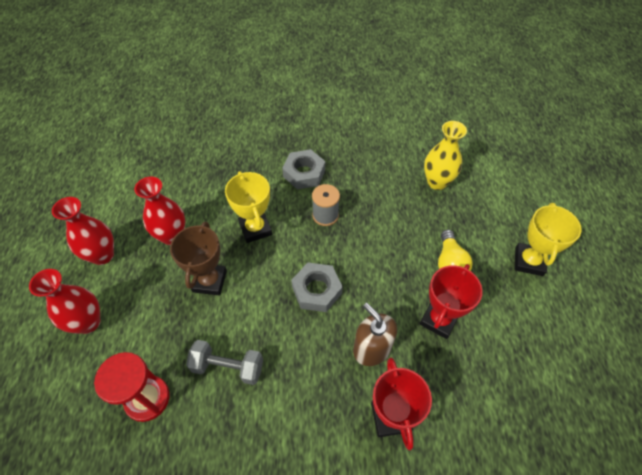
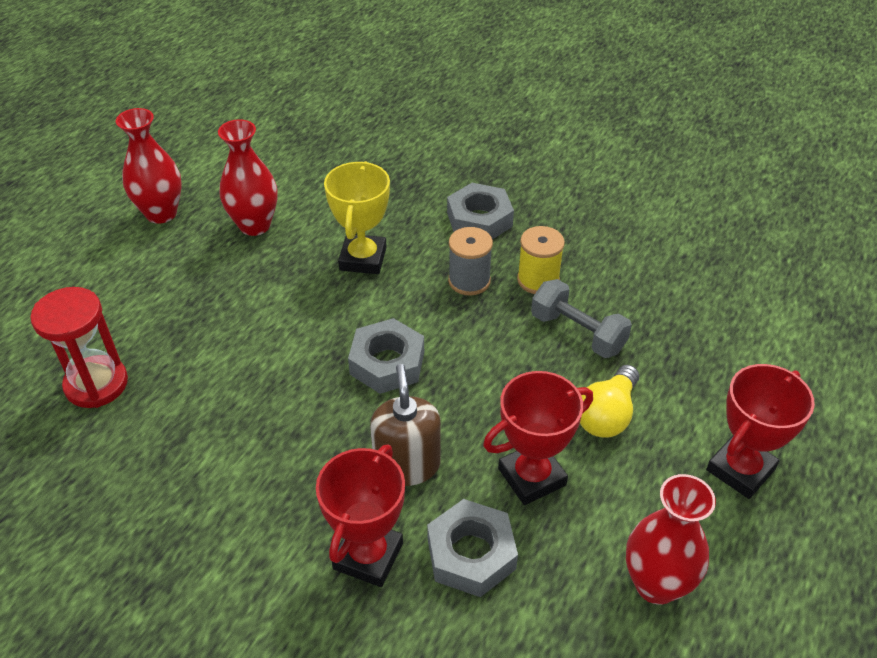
camera: 30 degrees right, 10 degrees down
(88, 322) = (94, 276): red vase -> red vase (656, 584)
(210, 281) = (261, 293): brown trophy -> none
(228, 367) = (210, 396): grey dumbbell -> grey dumbbell (577, 333)
(361, 197) = (538, 280): none -> yellow spool
(437, 182) = (671, 306): yellow vase -> none
(441, 383) = (471, 554): none -> grey nut
(528, 261) = (740, 469): yellow trophy -> red trophy

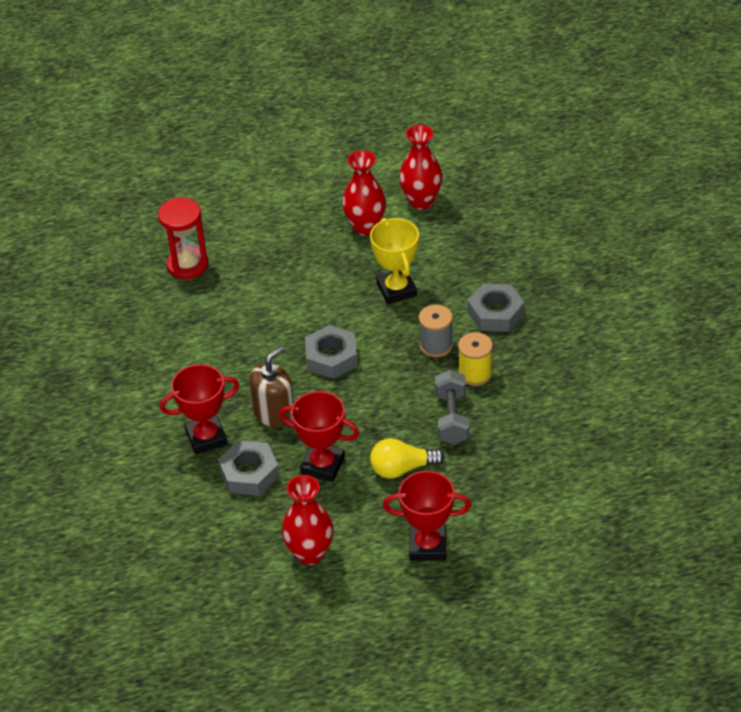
camera: 50 degrees right, 0 degrees up
(161, 213) = (325, 184): red vase -> red vase (421, 201)
(363, 259) = (396, 290): yellow trophy -> yellow trophy turned 75 degrees counterclockwise

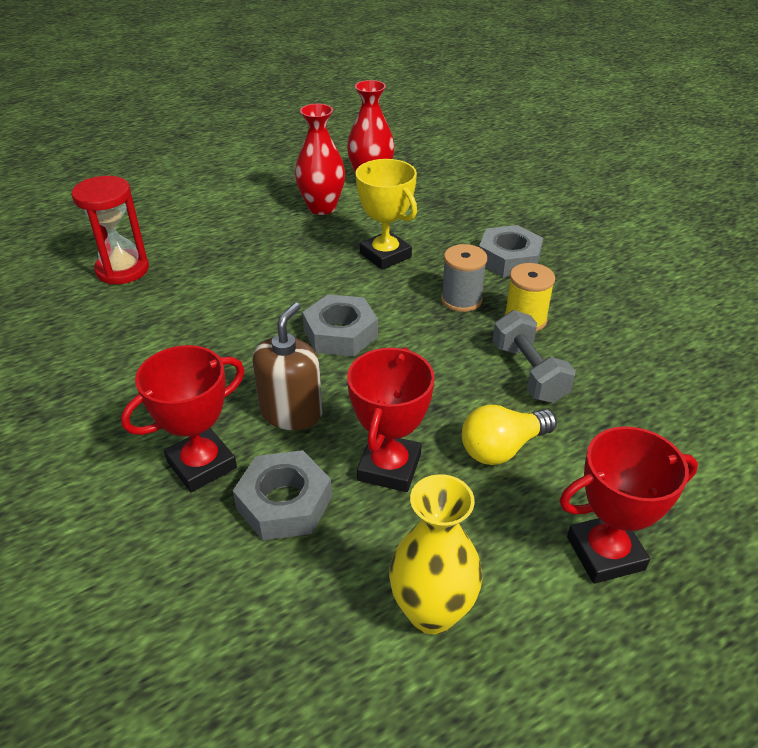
camera: 20 degrees left, 5 degrees down
(310, 553) = (432, 612): red vase -> yellow vase
(322, 465) = (389, 467): red trophy -> red trophy turned 75 degrees counterclockwise

